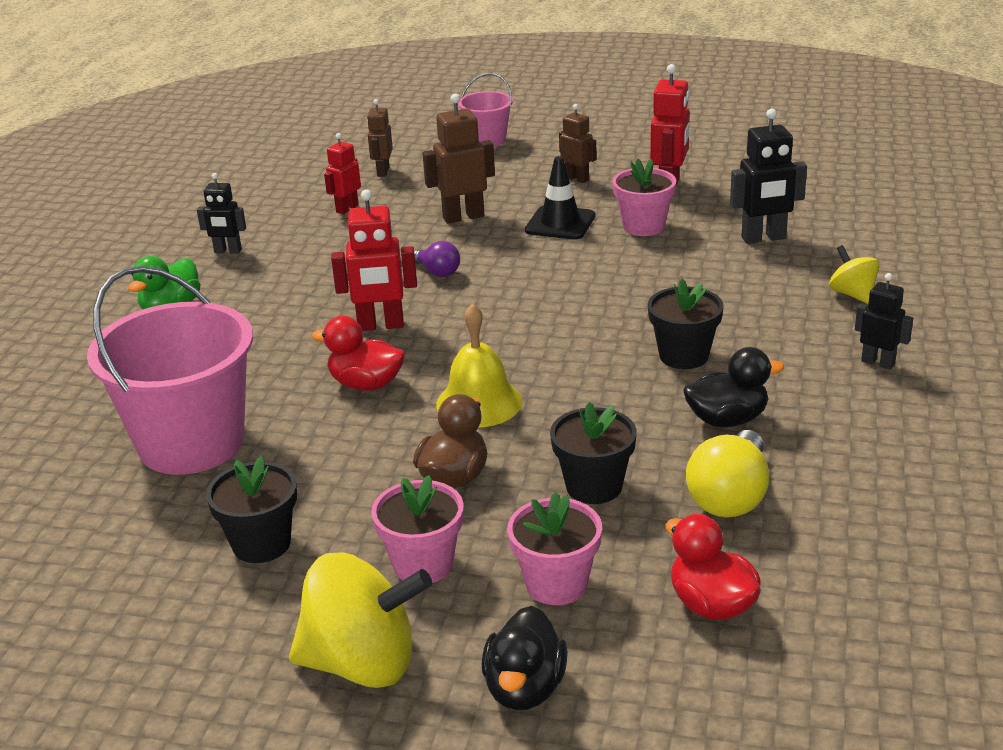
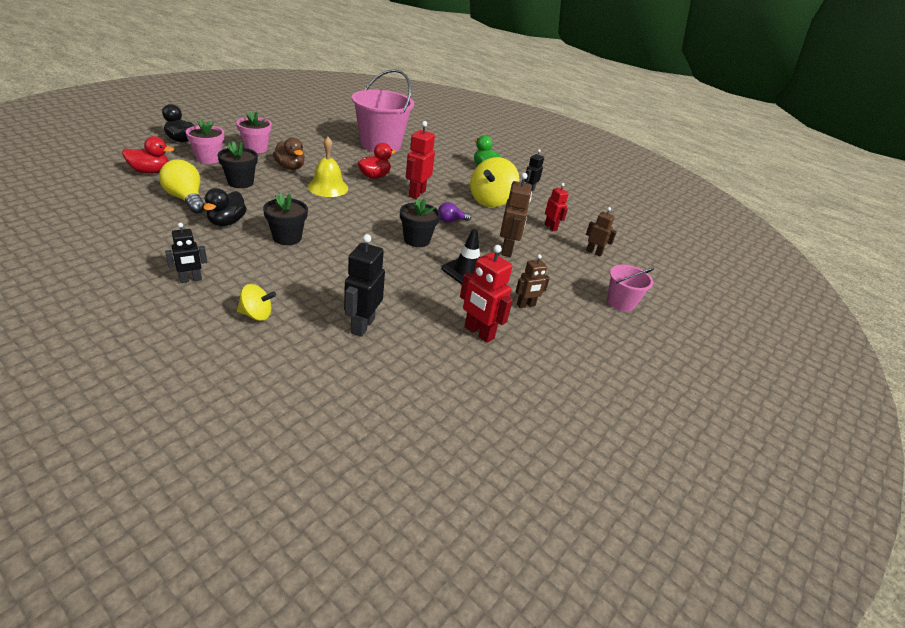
camera: 110 degrees right, 5 degrees up
(261, 544) = (308, 137): black flower pot -> black flower pot (417, 240)
(362, 663) = (232, 130): yellow spinning top -> yellow spinning top (491, 201)
(643, 226) = (431, 294): pink flower pot -> none

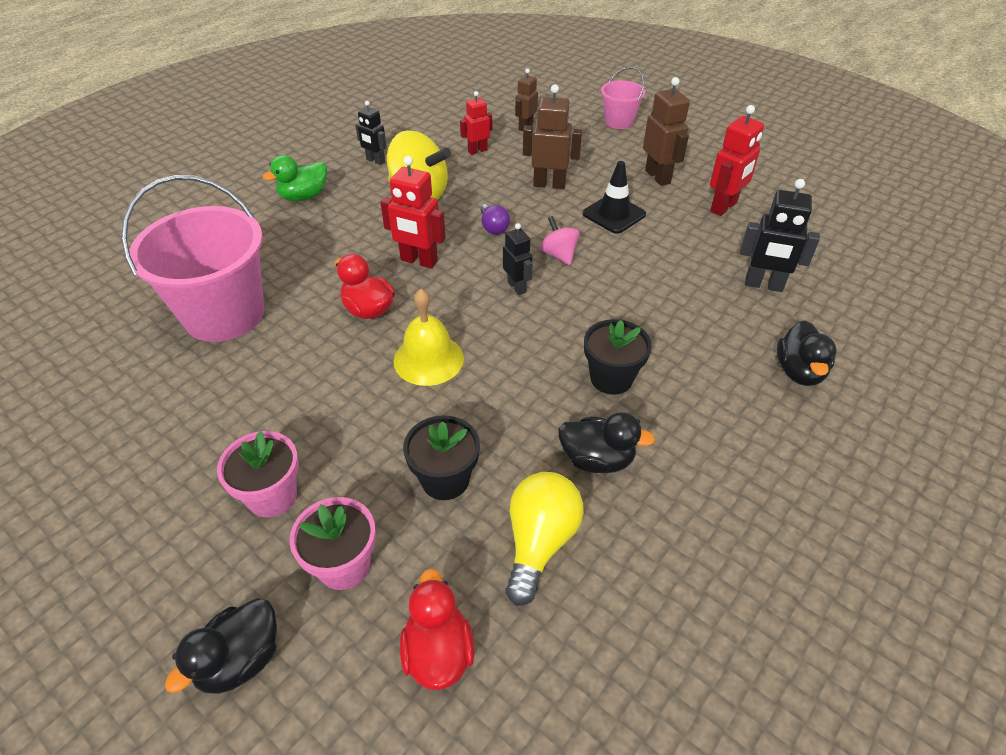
camera: 85 degrees left, 10 degrees up
(186, 199) = (539, 542): yellow light bulb -> yellow light bulb turned 150 degrees clockwise
(191, 280) = (769, 455): black robot -> black robot (517, 287)
(256, 315) = (799, 371): yellow spinning top -> black duck
(290, 167) = (357, 422): brown duck -> none
(417, 240) = (559, 255): black flower pot -> pink spinning top
(526, 305) = (658, 177): brown robot -> brown robot, size x1.57

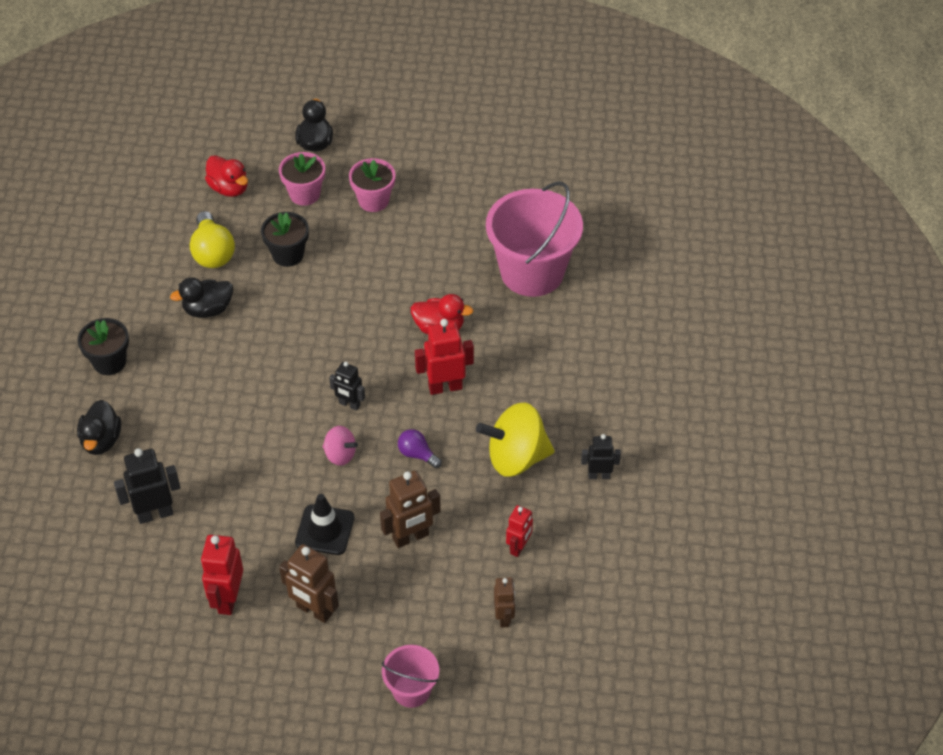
camera: 145 degrees right, 5 degrees up
(304, 196) = (609, 398): green duck -> none
(428, 359) = (362, 315): yellow bell -> none
(611, 378) = (230, 366): black flower pot -> black flower pot (109, 362)
(799, 371) = (101, 440): black duck -> black duck turned 150 degrees counterclockwise

